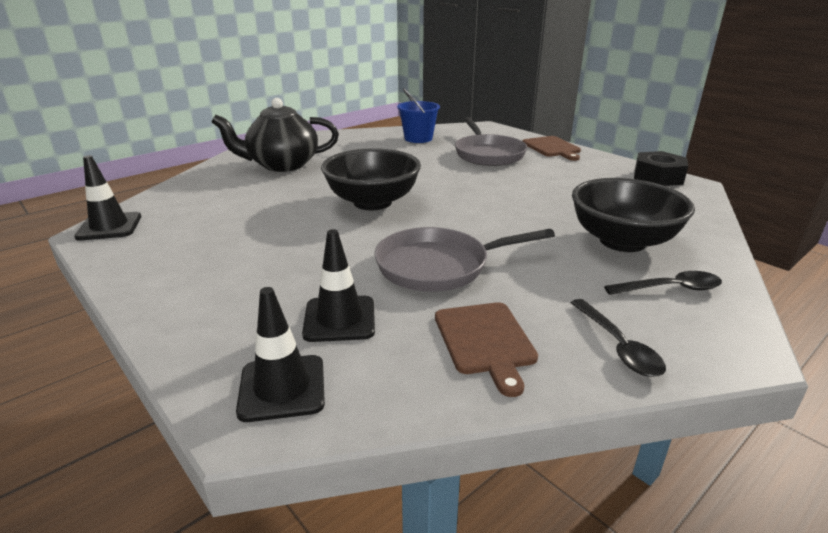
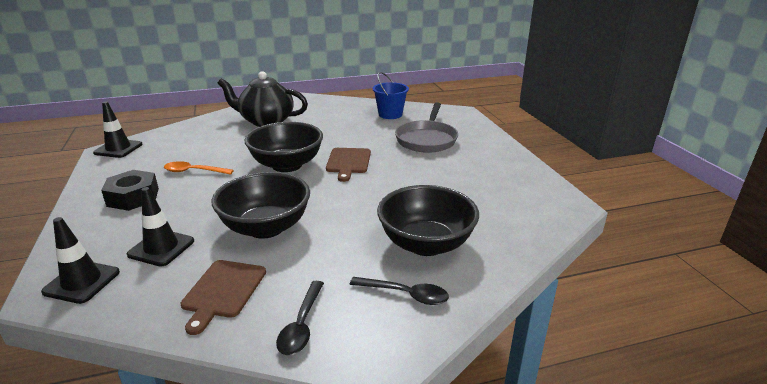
camera: 25 degrees right, 0 degrees up
(262, 231) = (193, 171): none -> orange spoon
(439, 266) = (266, 227): grey pan -> black bowl
(552, 148) = (490, 143): brown cutting board -> brown cutting board (348, 162)
(658, 177) = (548, 192): black nut -> black nut (133, 197)

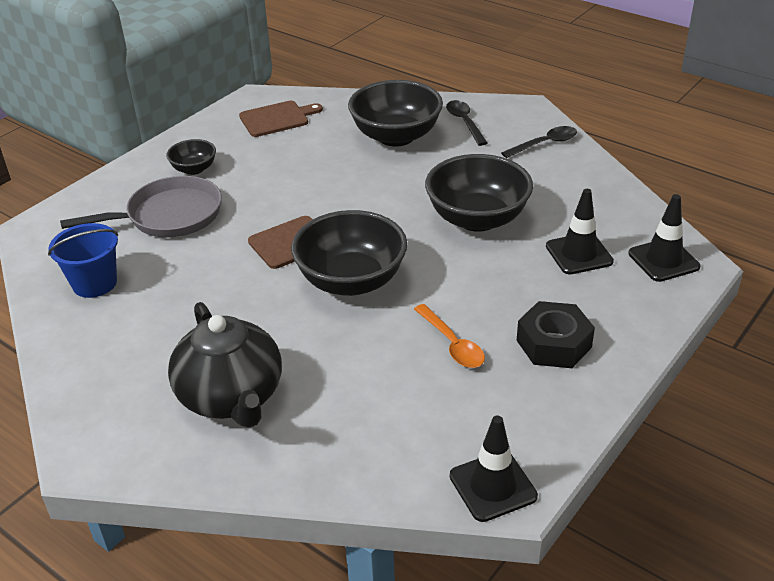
camera: 125 degrees left, 10 degrees up
(223, 291) = (567, 190): brown cutting board -> brown cutting board (277, 119)
(473, 157) = (194, 169): none -> black bowl

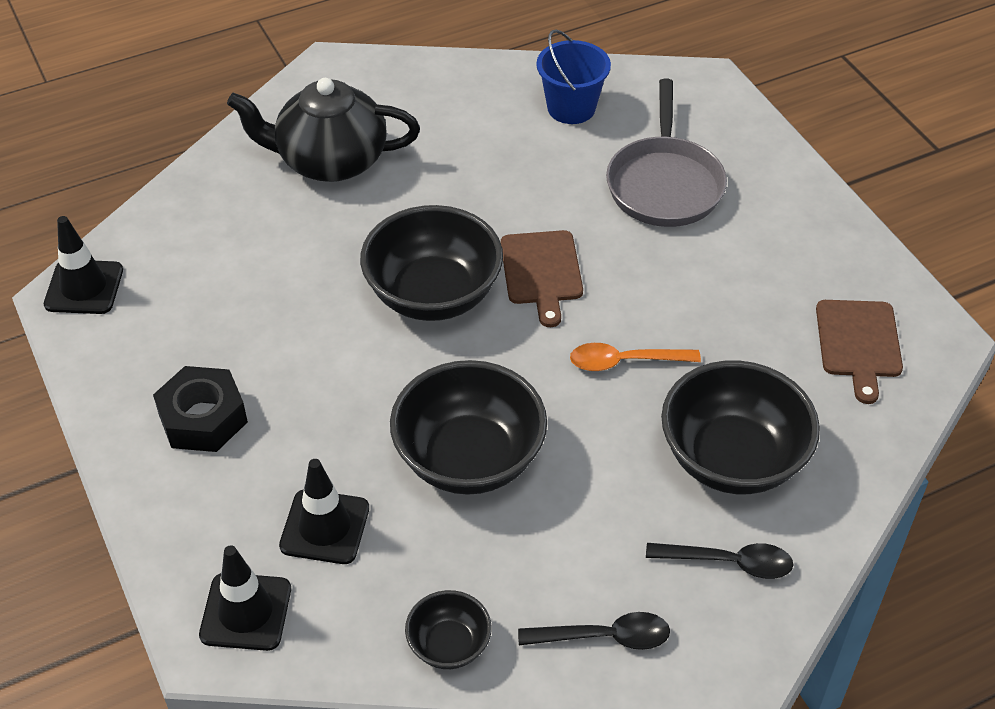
camera: 115 degrees right, 10 degrees up
(194, 169) = (761, 227): black bowl -> black bowl (449, 645)
(452, 344) = (271, 335): orange spoon -> orange spoon (624, 362)
(545, 144) = (604, 637): black spoon -> black spoon turned 90 degrees counterclockwise

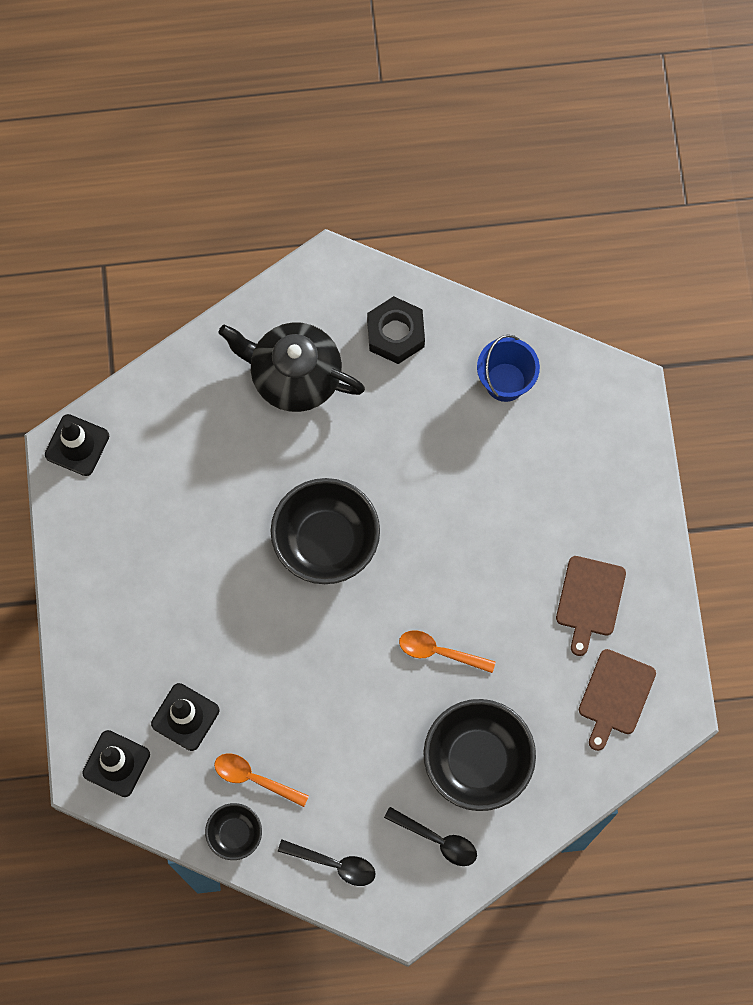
camera: 20 degrees right, 25 degrees up
(203, 418) = (130, 597): black nut -> black nut (395, 334)
(448, 569) = (254, 778): none -> orange spoon
(469, 458) = (299, 696): black bowl -> none
(541, 272) = (413, 547): brown cutting board -> brown cutting board (589, 600)
(664, 183) = (544, 490): grey pan -> none

